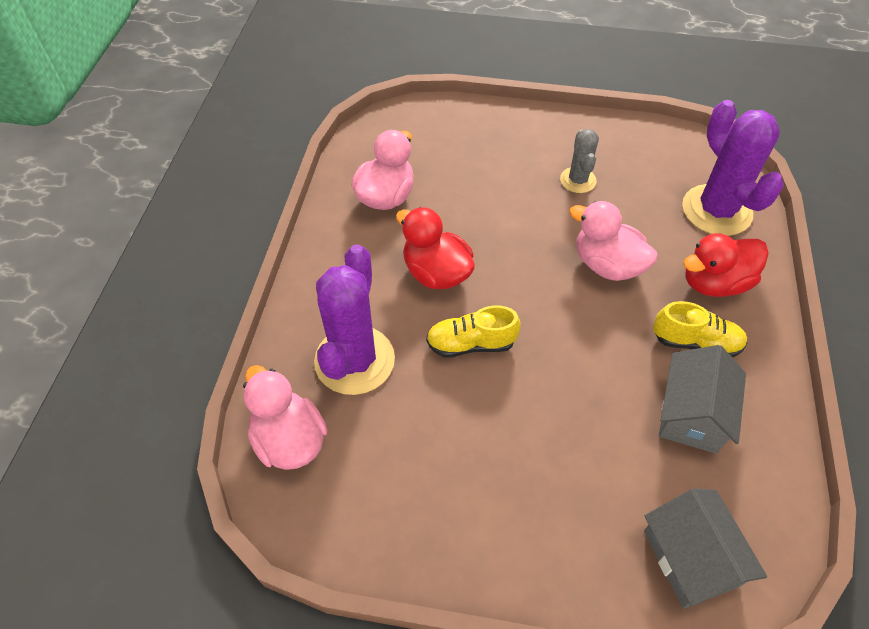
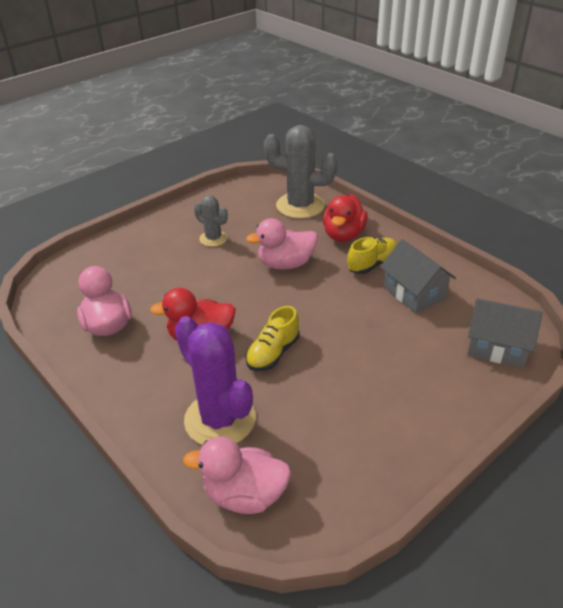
camera: 50 degrees left, 15 degrees down
(716, 210) = (300, 206): purple cactus -> grey cactus

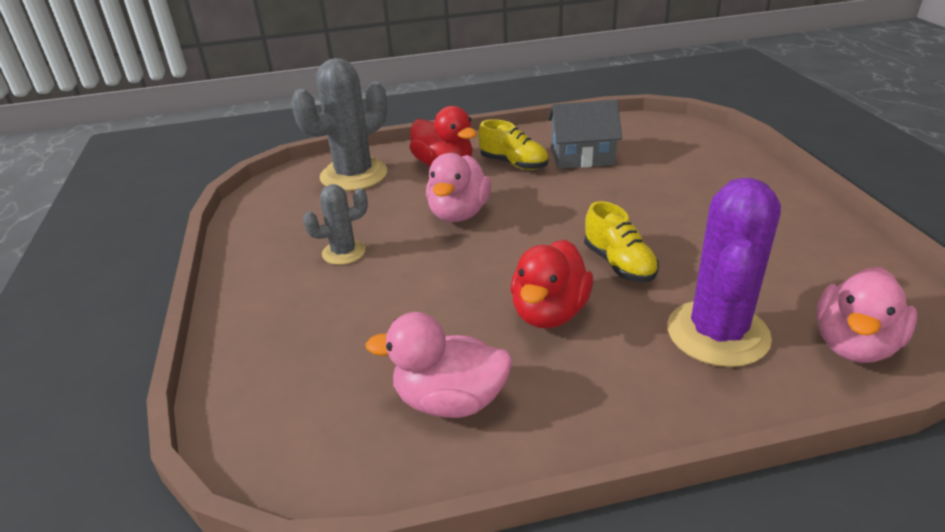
camera: 60 degrees left, 5 degrees down
(220, 419) = (717, 333): purple cactus -> purple cactus turned 60 degrees counterclockwise
(372, 264) = (514, 164): yellow shoe -> yellow shoe turned 135 degrees clockwise
(497, 347) = (690, 142): grey house -> none

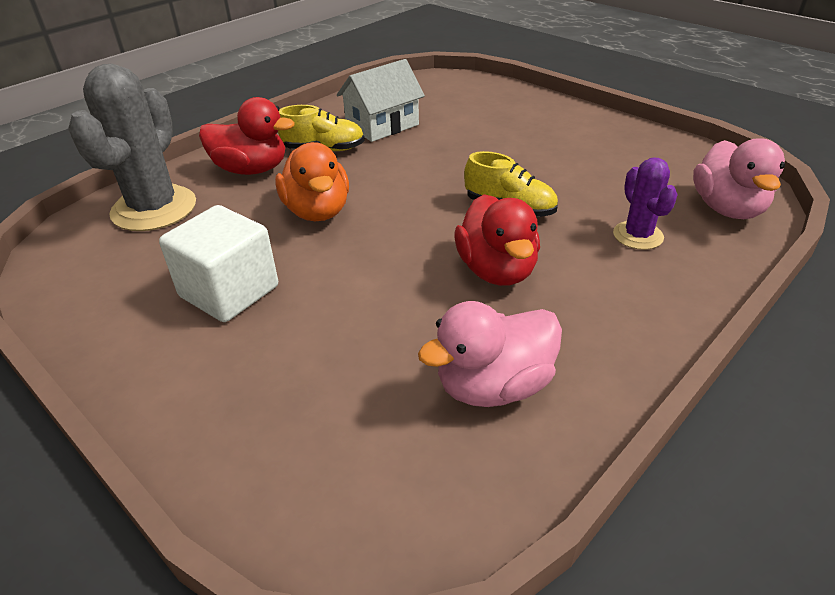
camera: 35 degrees left, 5 degrees up
(344, 252) = (229, 291): grey cactus -> white cube
(459, 214) = (317, 211): pink duck -> orange duck
(582, 156) = (382, 125): grey house -> white house
(717, 333) = (638, 235): purple cactus -> purple cactus, size x0.54

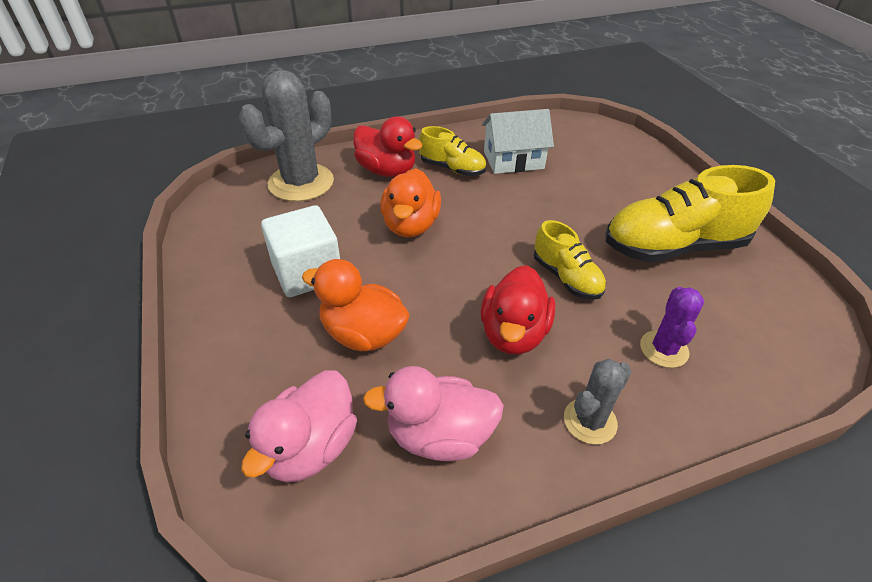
camera: 25 degrees right, 5 degrees up
(341, 326) = (363, 334): none -> orange duck
(583, 154) = (673, 247): none -> yellow shoe
(621, 316) = (590, 421): none -> grey cactus
(727, 208) = (777, 355): pink duck -> pink duck (310, 447)

